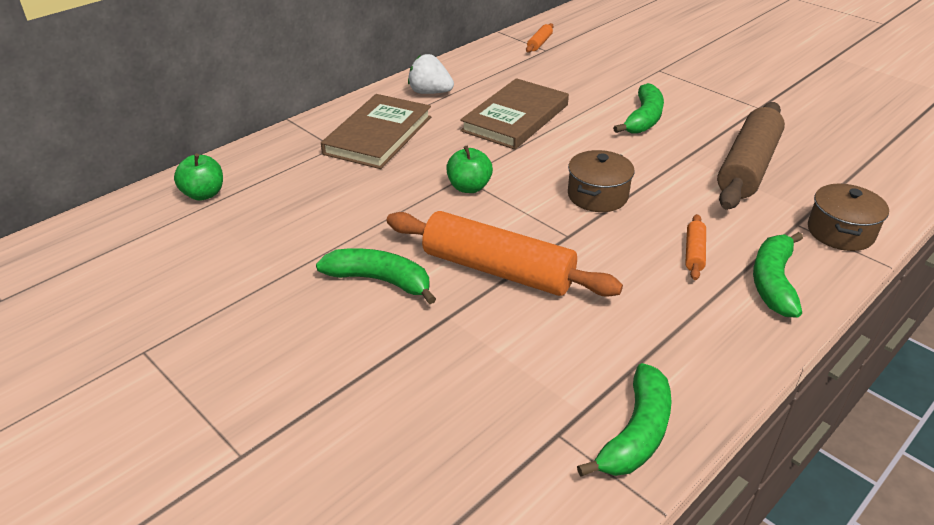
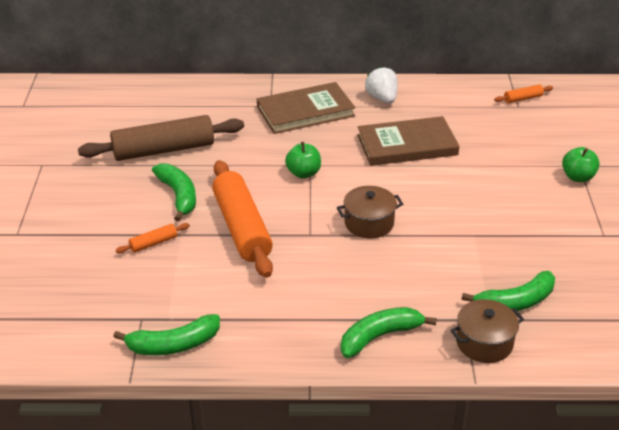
camera: 45 degrees right, 0 degrees up
(203, 194) = (167, 98): green apple -> green apple (578, 177)
(643, 119) = (494, 193): green banana -> green banana (515, 302)
(694, 253) = (364, 290): orange rolling pin -> orange rolling pin (153, 243)
(747, 167) = (504, 267): brown rolling pin -> brown rolling pin (163, 150)

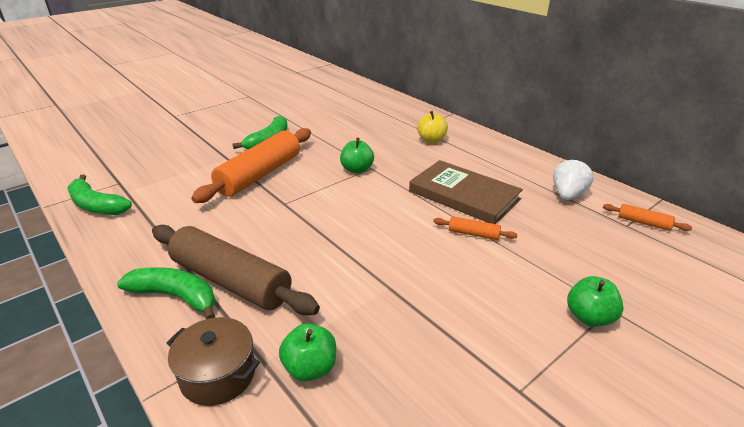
camera: 50 degrees right, 5 degrees down
(153, 243) = (207, 154): orange rolling pin -> orange rolling pin (473, 234)
(163, 150) = (311, 117): brown rolling pin -> brown rolling pin (231, 281)
(305, 111) = (431, 140): brown book -> yellow apple
(369, 223) = (332, 223): brown pot -> none
(382, 98) = (503, 160): white strawberry -> white strawberry (567, 195)
(515, 302) = (310, 368): green banana -> green apple

